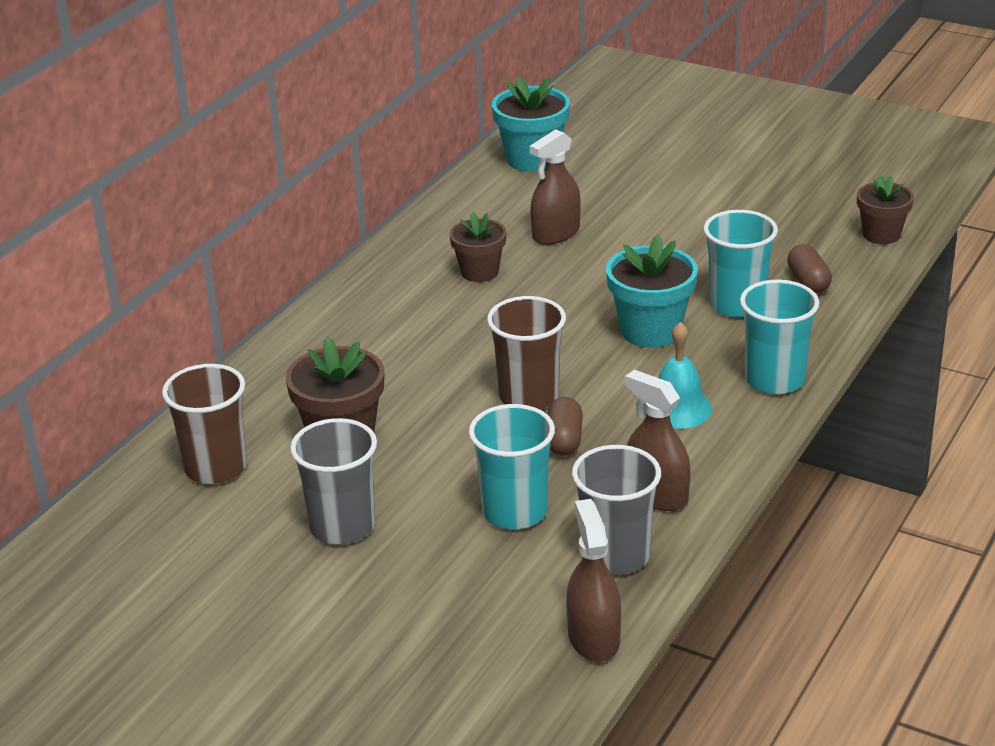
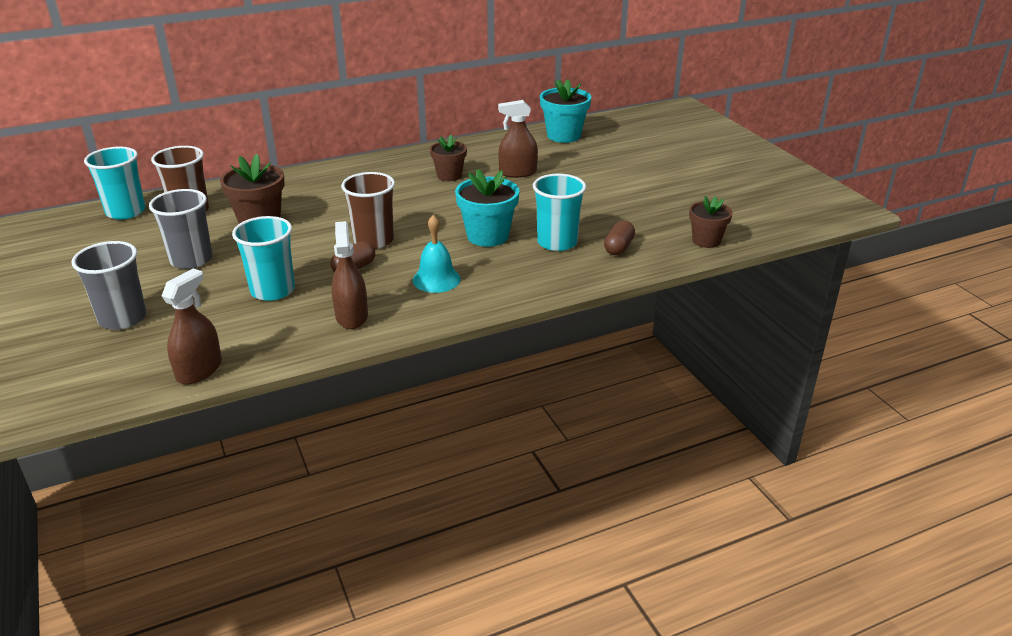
camera: 35 degrees right, 0 degrees up
(616, 555) = (280, 336): grey cup -> grey cup (123, 318)
(774, 379) = (513, 288): turquoise cup -> turquoise cup (126, 212)

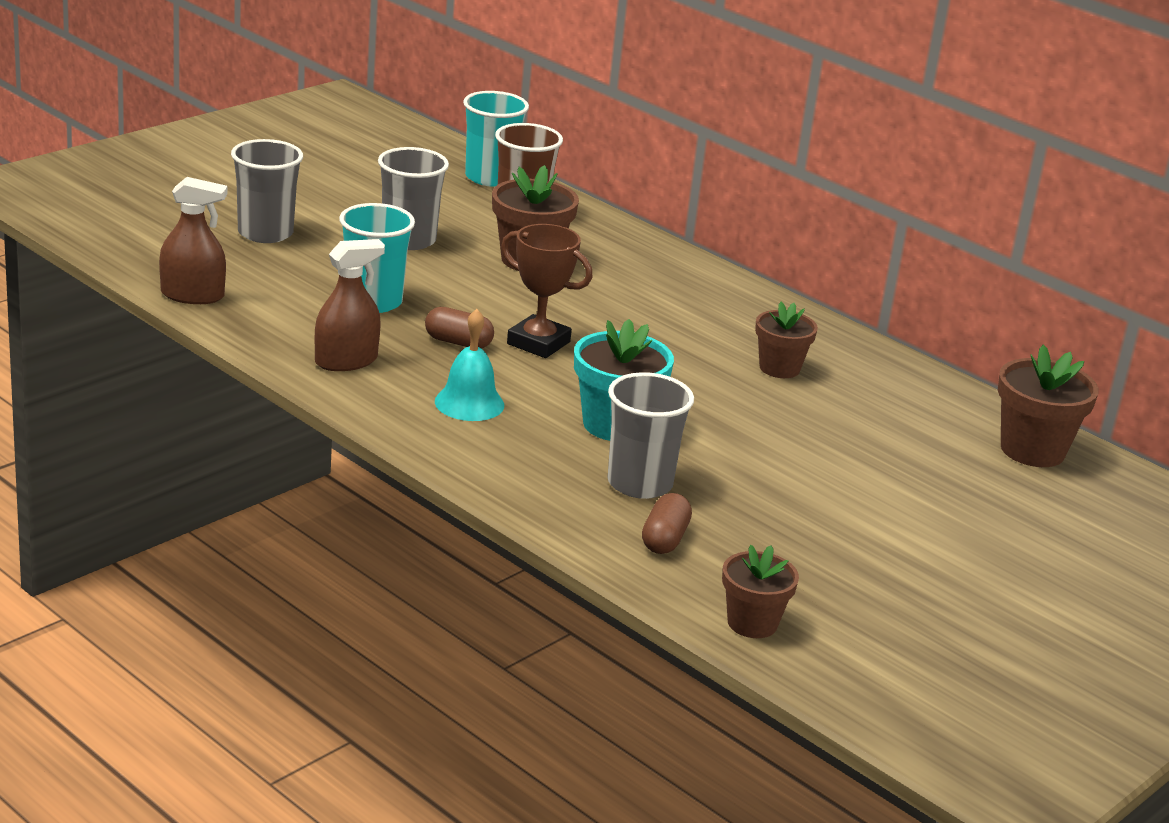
camera: 65 degrees right, 5 degrees down
(373, 241) = (538, 343): brown cup -> brown trophy
(517, 172) = (844, 424): brown spray bottle -> none
(557, 242) = (640, 484): turquoise cup -> grey cup
(563, 136) = (1032, 450): turquoise flower pot -> brown flower pot
(618, 247) = (664, 539): brown capsule -> brown capsule turned 75 degrees counterclockwise

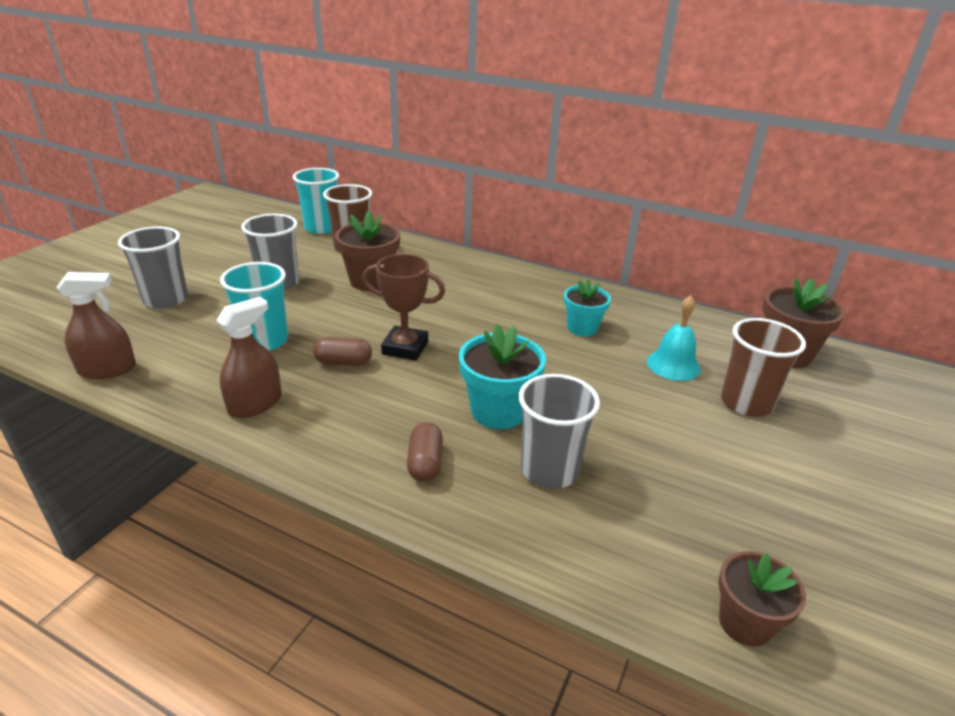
camera: 15 degrees left, 5 degrees up
(469, 403) = (373, 421): turquoise bell -> turquoise bell (673, 365)
(664, 539) = (605, 532): brown capsule -> brown capsule (425, 463)
(779, 368) = (582, 328): brown flower pot -> turquoise flower pot
(925, 482) = (746, 403): none -> brown cup

